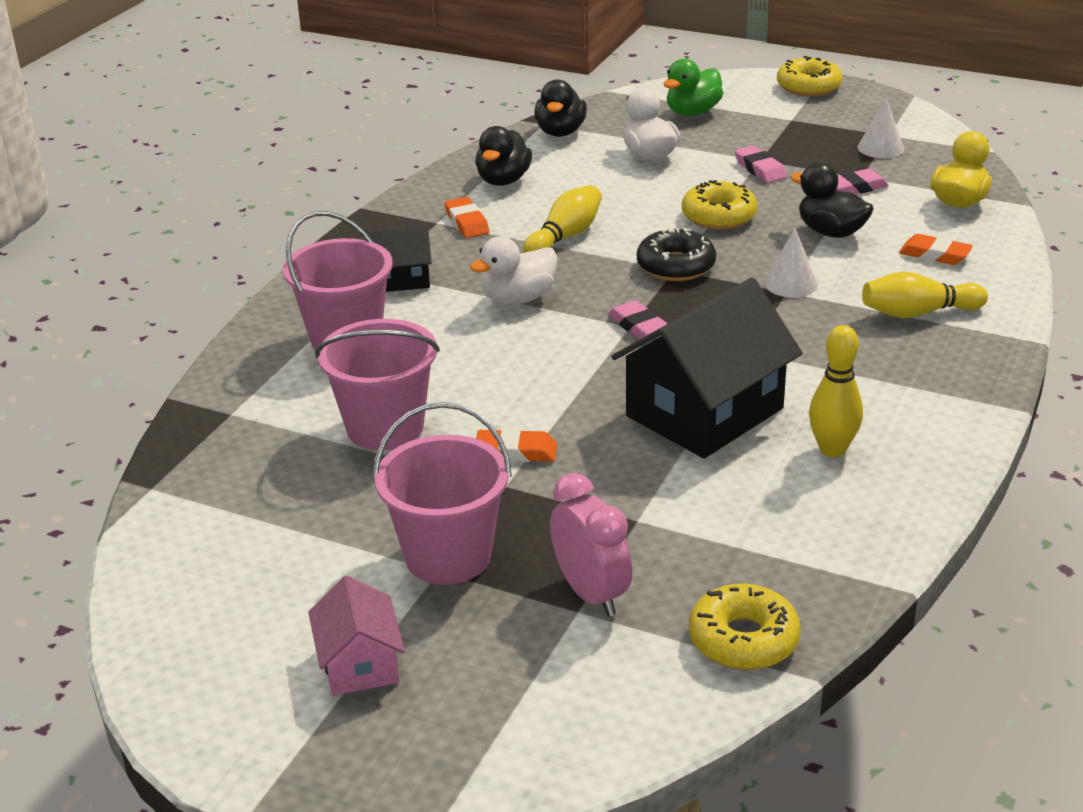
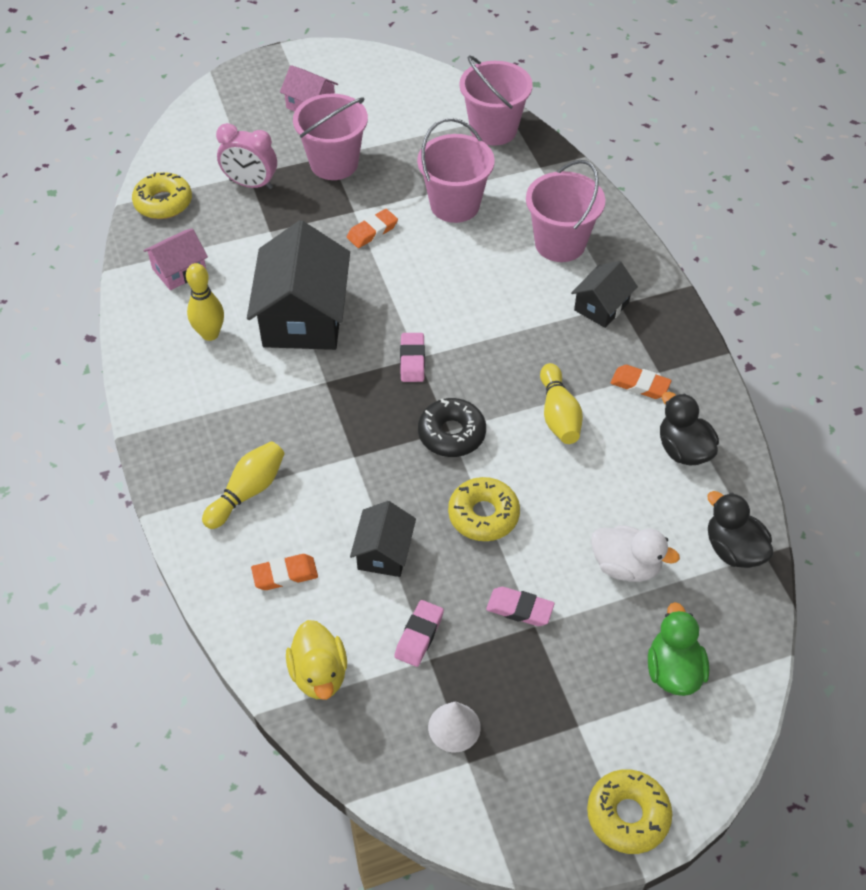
camera: 135 degrees right, 20 degrees up
(201, 481) = (493, 129): none -> pink bucket
(518, 298) = (510, 336): white duck -> none
(638, 326) = (412, 360): pink eraser -> pink eraser turned 75 degrees clockwise
(791, 284) = (358, 467): white cone -> none
(805, 536) = (179, 270): none -> pink house
(831, 232) = (384, 552): black duck -> black house

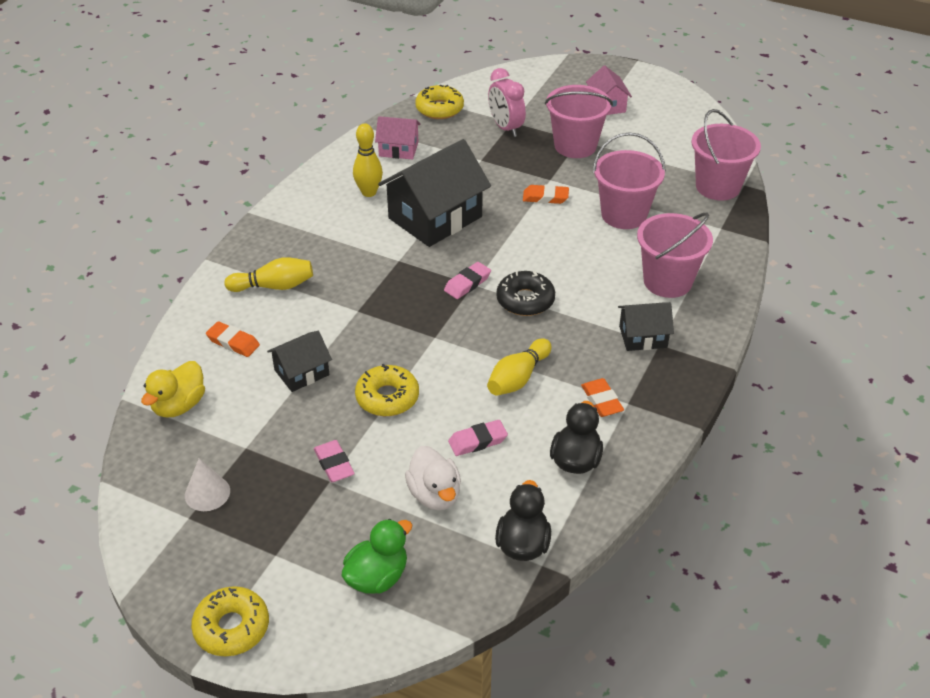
camera: 45 degrees right, 10 degrees down
(419, 635) = (257, 430): pink eraser -> pink eraser (477, 441)
(451, 434) = (433, 340): black donut -> black donut (525, 300)

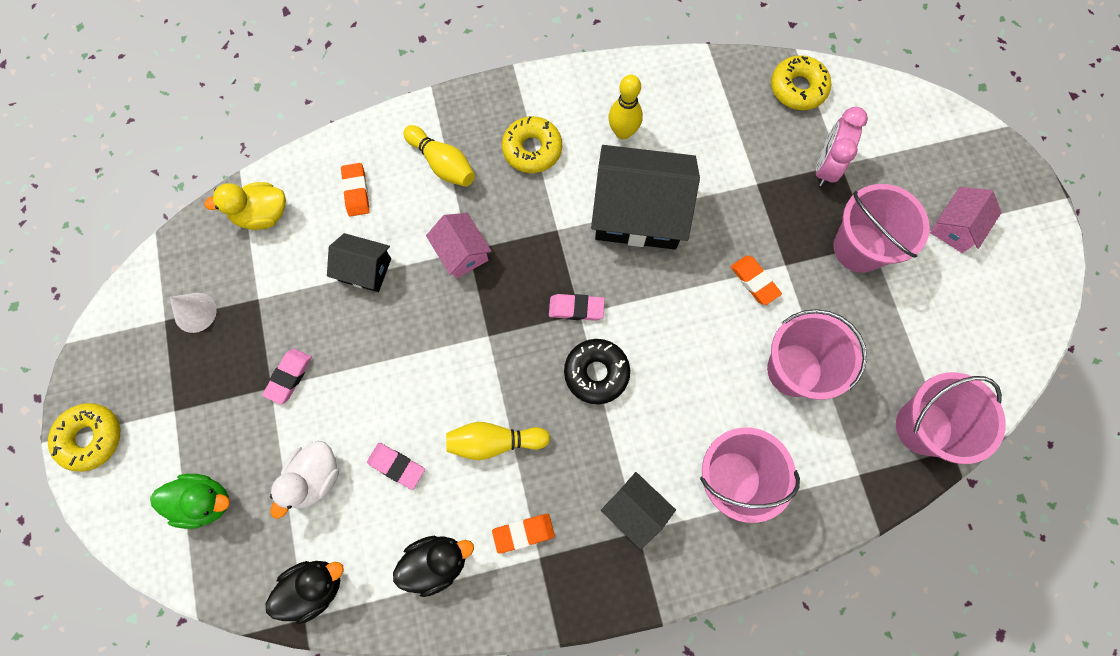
camera: 50 degrees right, 30 degrees up
(387, 397) = (389, 357): yellow donut -> yellow donut (532, 149)
(398, 149) = (705, 105): pink house -> pink house (462, 252)
(601, 401) = (523, 533): orange eraser -> orange eraser turned 45 degrees clockwise

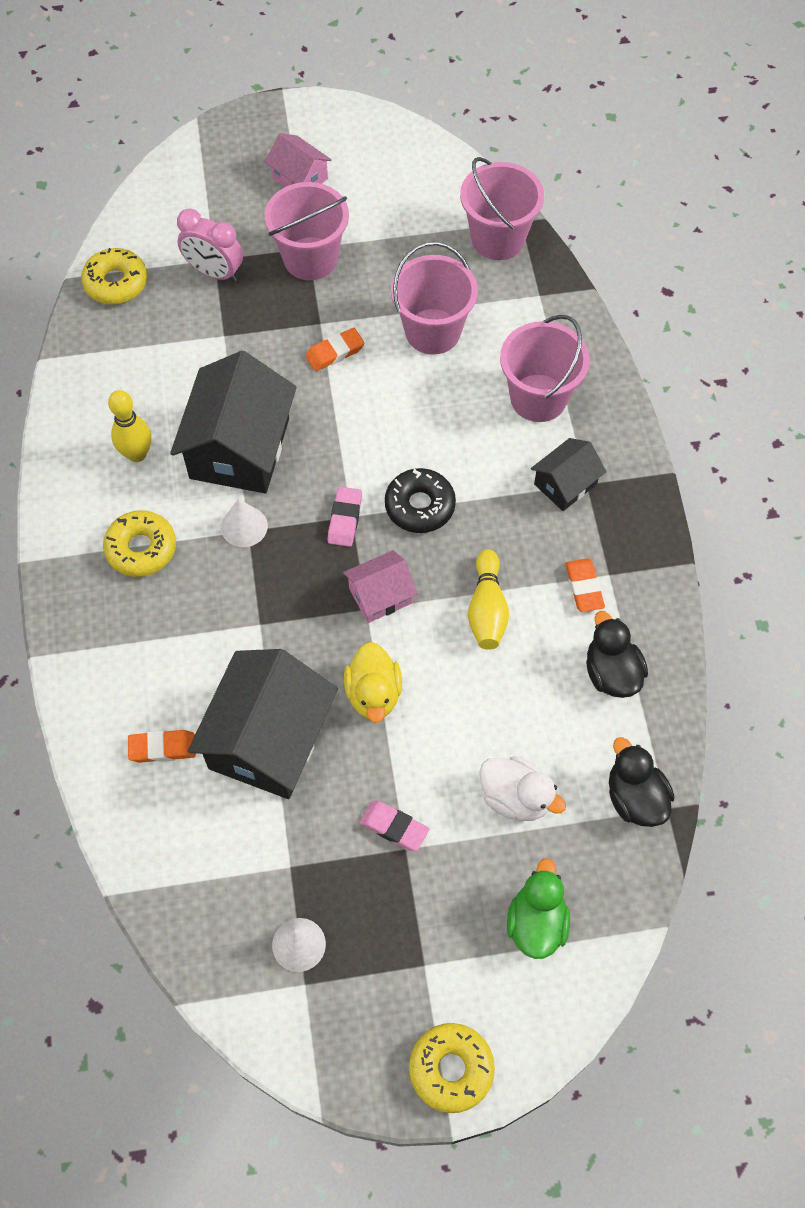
camera: 85 degrees left, 10 degrees down
(262, 215) = (176, 863): yellow duck -> yellow duck (373, 694)
(365, 269) = (268, 739): black house -> black house, size x1.92
(396, 466) = (507, 709): pink eraser -> none
(442, 163) = (142, 647): yellow bowling pin -> none
(462, 252) = (261, 631): pink house -> pink house (380, 595)
(561, 226) = (244, 526): none -> white cone

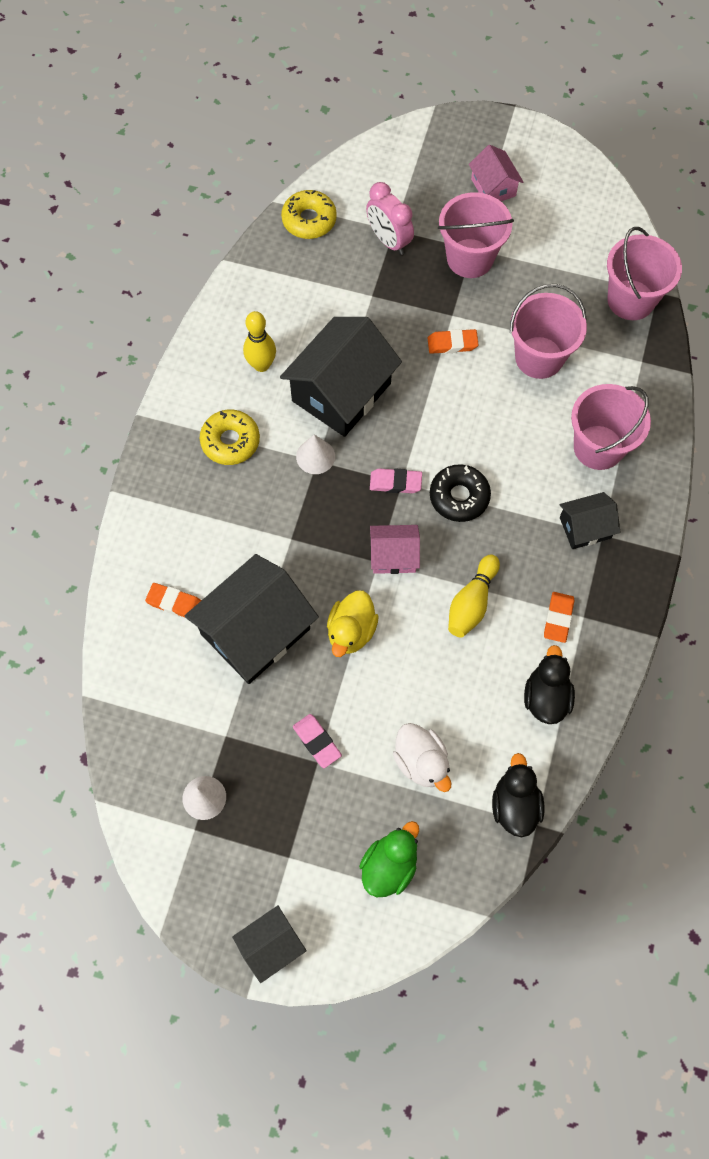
camera: 25 degrees right, 5 degrees up
(345, 519) = (395, 483): pink eraser -> pink eraser turned 60 degrees clockwise
(451, 1069) = (271, 945): yellow donut -> black house

